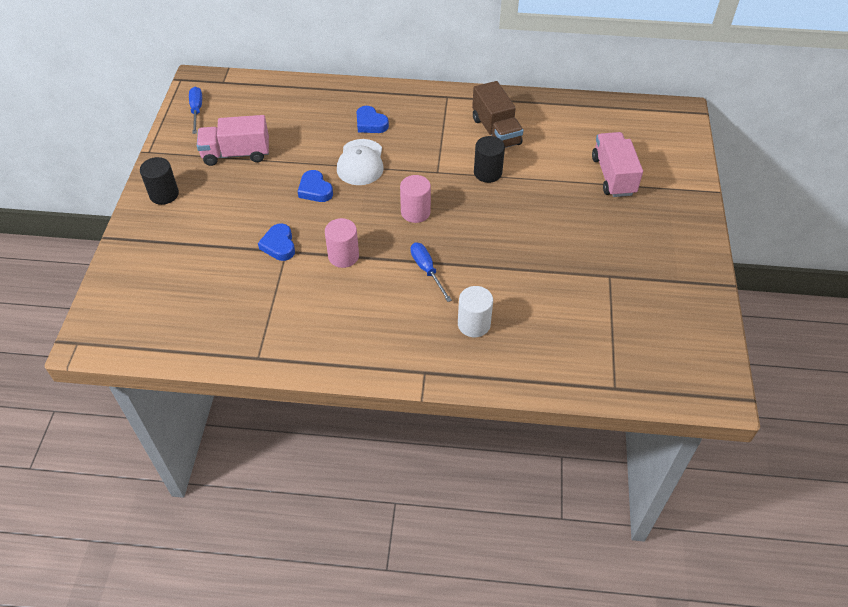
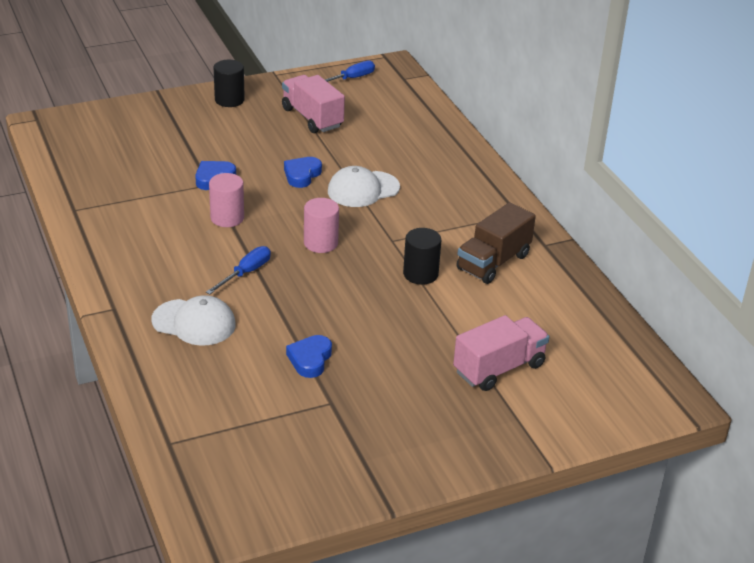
camera: 60 degrees right, 15 degrees down
(370, 123) = (426, 178): blue heart -> blue heart (310, 359)
(474, 324) = (194, 323): white cylinder -> white cap

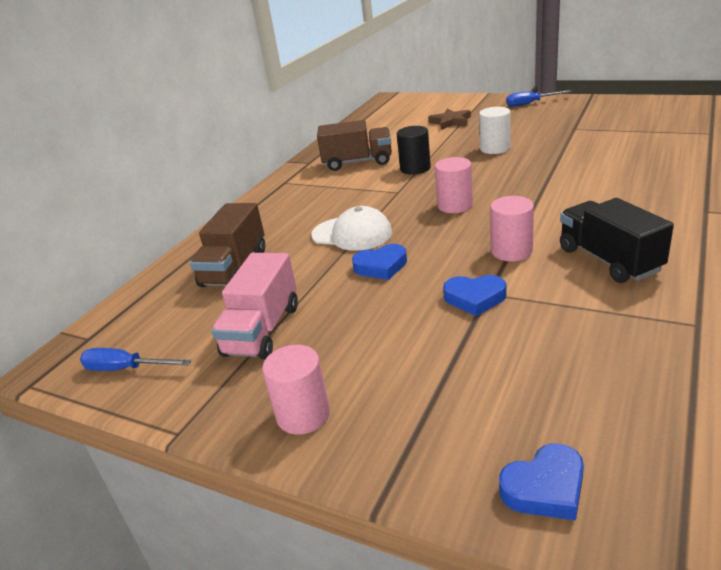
camera: 125 degrees left, 5 degrees down
(154, 235) = (609, 260): none -> black truck
(194, 323) = (632, 184): white cap -> none
(229, 100) = (303, 415): black cylinder -> pink cylinder
(246, 273) = (548, 203): blue screwdriver -> blue screwdriver (530, 103)
(310, 359) = (562, 147): blue heart -> blue heart (545, 488)
(379, 332) = (495, 148): none -> white cylinder
(401, 138) = (234, 268): none -> brown truck
(499, 368) = (450, 122): pink truck -> brown star

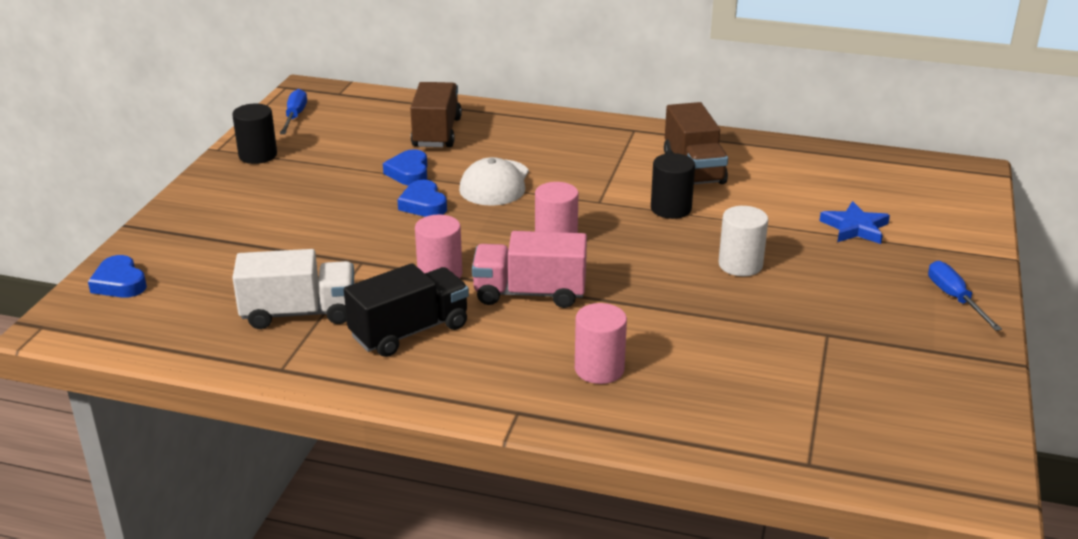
camera: 75 degrees right, 0 degrees up
(217, 391) = (258, 155): none -> black cylinder
(234, 268) = (437, 133): brown truck -> brown truck turned 90 degrees clockwise
(262, 330) = (330, 161): pink truck -> pink truck (530, 293)
(303, 415) = (220, 191): pink cylinder -> pink cylinder (599, 369)
(450, 122) = (855, 228): brown star -> blue star
(475, 298) = (354, 255): blue heart -> blue heart (409, 172)
(591, 323) = (299, 313): none -> white truck

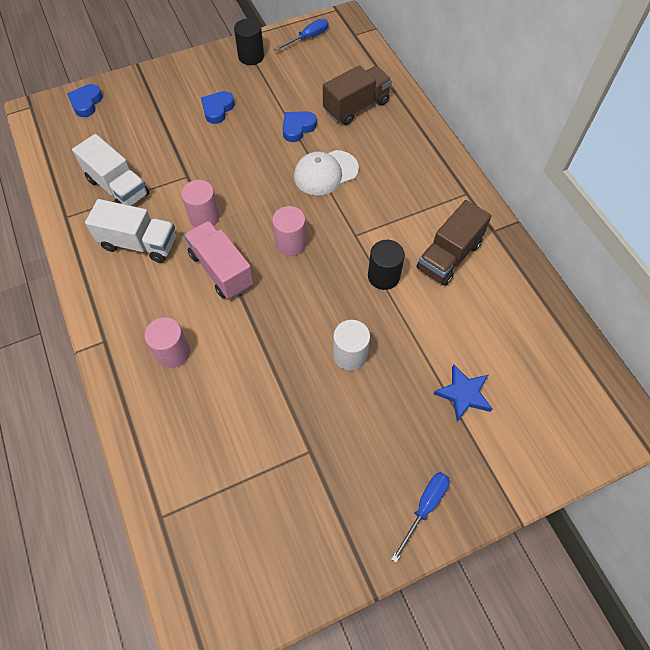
camera: 50 degrees right, 30 degrees up
(410, 331) = (139, 243): black truck -> white truck
(423, 204) = (270, 159): blue heart -> blue heart (217, 109)

